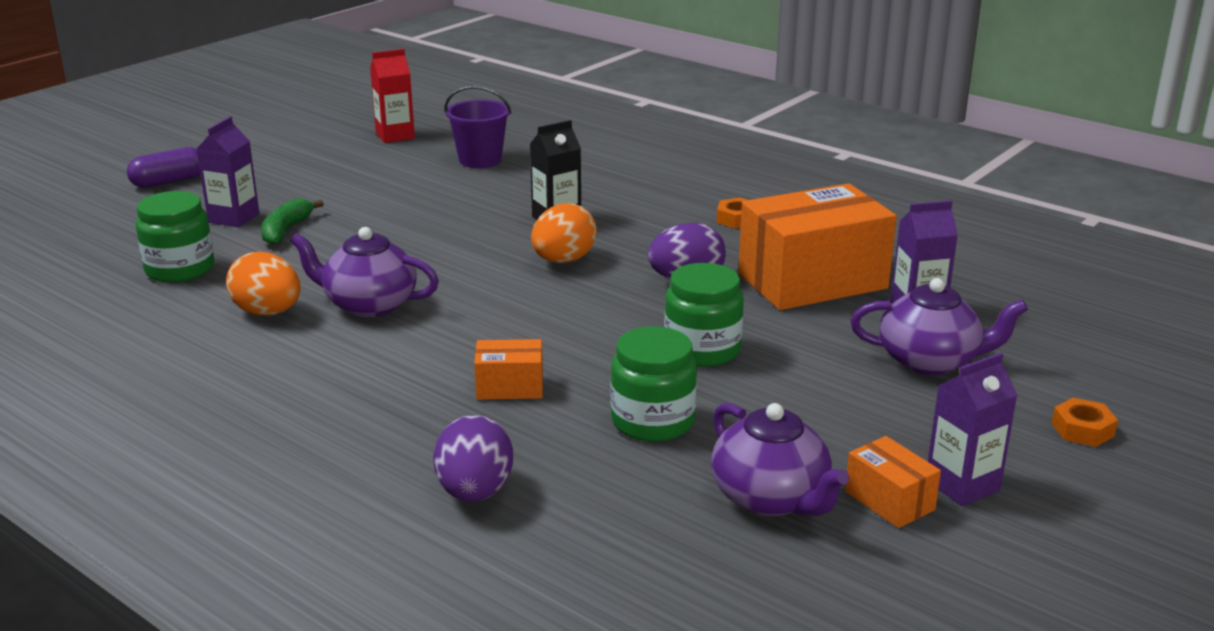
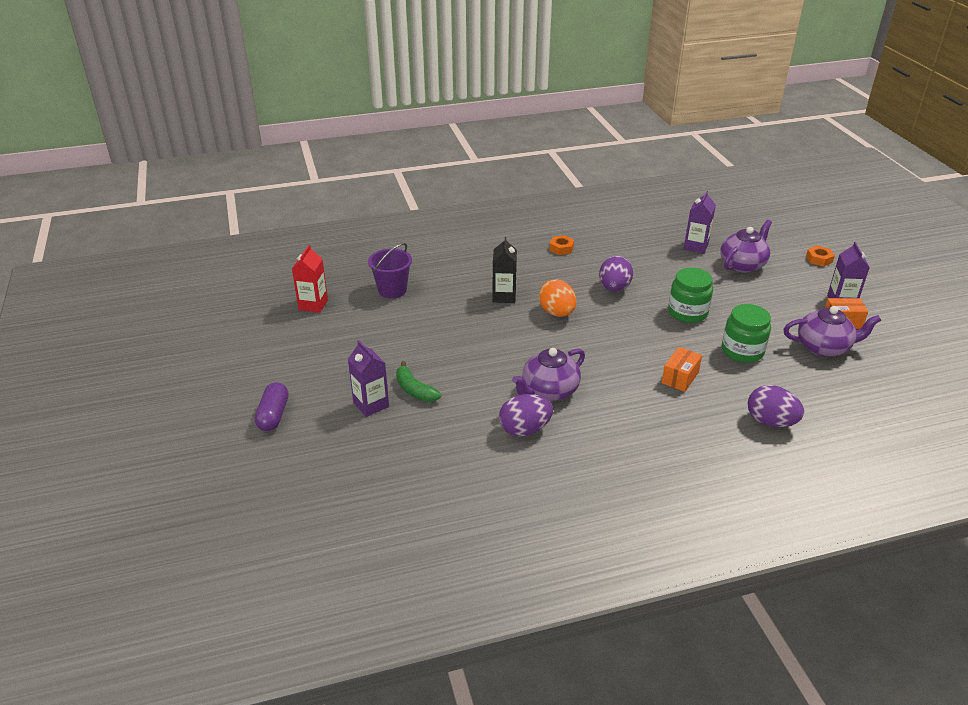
camera: 55 degrees left, 10 degrees up
(180, 269) = (428, 447): green jar -> none
(268, 312) = (525, 429): orange egg -> purple egg
(812, 281) = (646, 258): orange box -> none

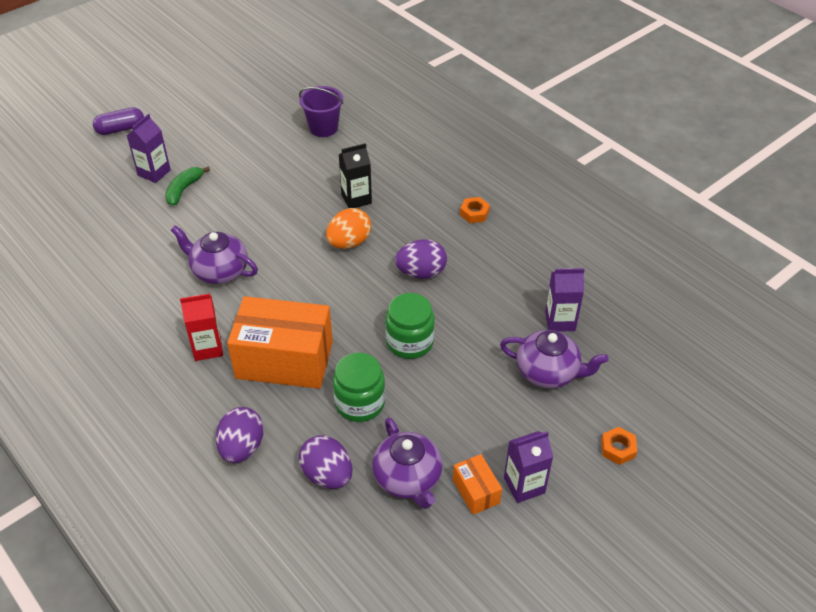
camera: 65 degrees right, 10 degrees up
(313, 305) = (274, 94): red carton -> red carton (207, 348)
(525, 429) = (158, 270): purple egg -> purple egg (327, 475)
(680, 378) = (284, 360): orange box -> orange box, size x2.19

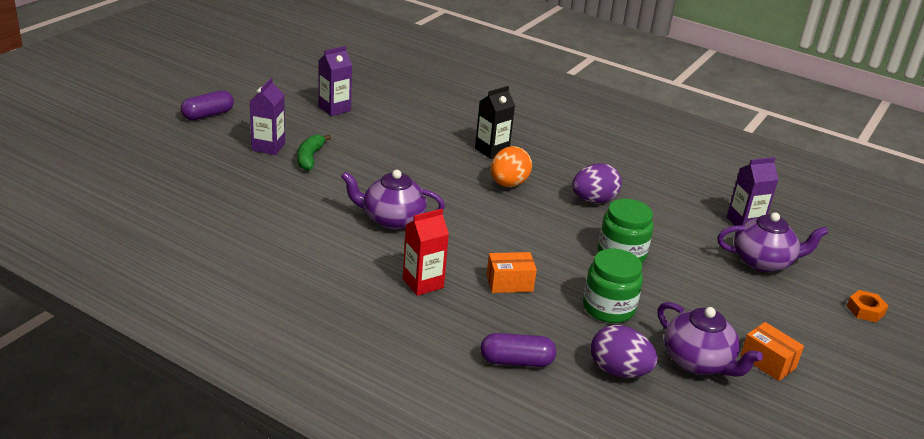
camera: 20 degrees left, 15 degrees down
(242, 447) = (516, 361): purple egg -> purple capsule
(284, 360) = (509, 283): orange box -> orange box, size x0.46
(323, 128) = (421, 100): purple bucket -> none
(474, 213) = (610, 152): orange nut -> none
(524, 485) = (807, 350): purple carton -> purple carton (334, 109)

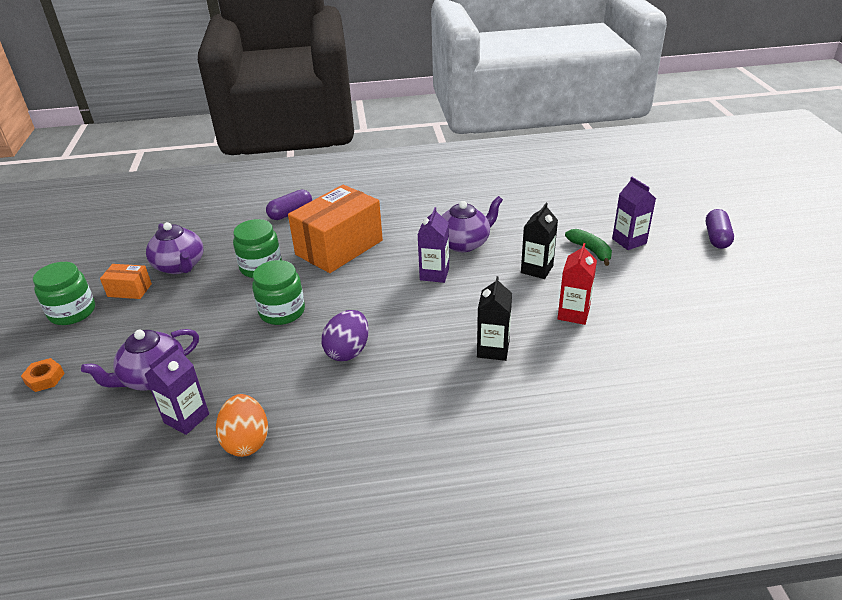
camera: 145 degrees right, 5 degrees up
(334, 109) = (673, 304): purple carton -> purple carton (434, 274)
(375, 170) = (537, 269): none -> black carton
(423, 283) = (388, 220): red carton -> red carton (573, 313)
(508, 184) = (432, 321): orange egg -> orange egg (246, 441)
(509, 283) = (339, 247): orange box -> orange box, size x2.19
(618, 371) = (228, 237): purple egg -> none
(698, 362) = (180, 266): purple teapot -> purple teapot turned 135 degrees counterclockwise
(838, 369) = (72, 312): none -> green jar

